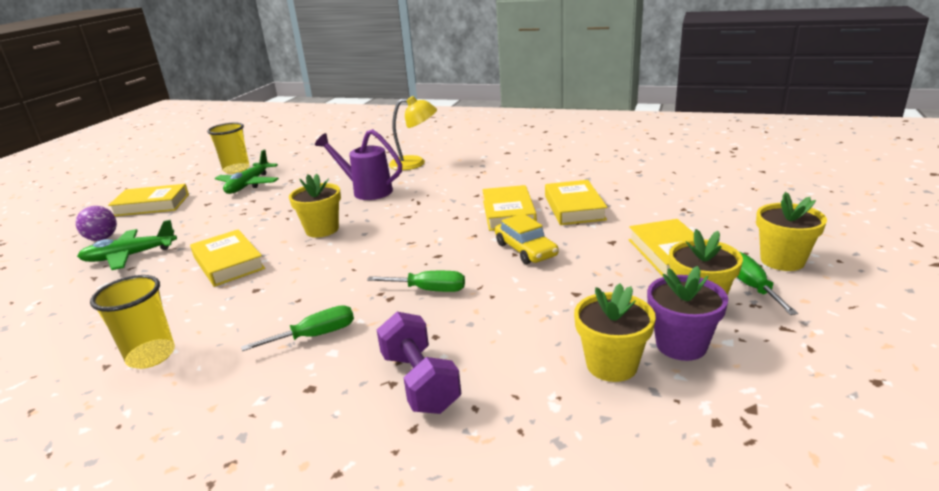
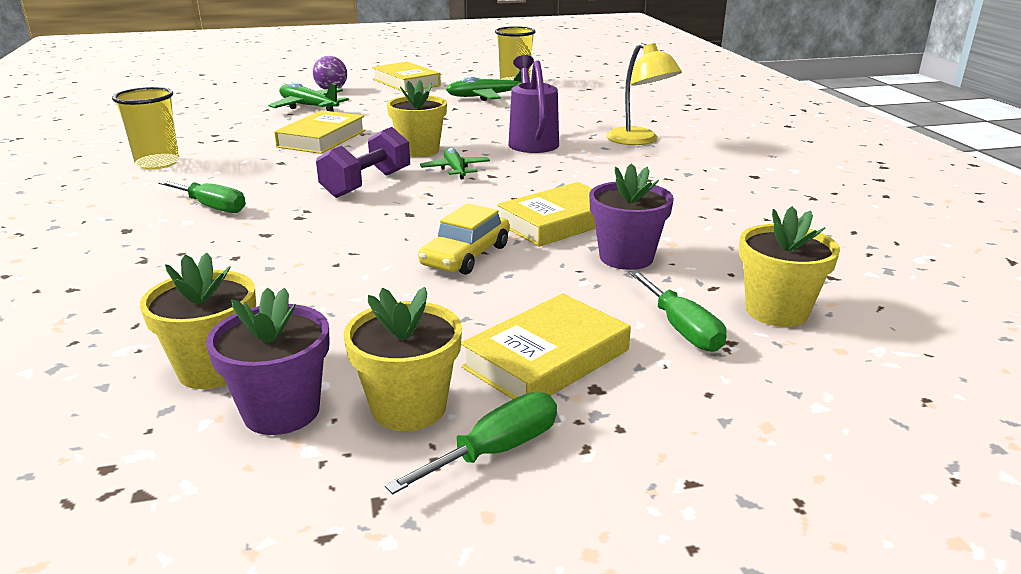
camera: 55 degrees right, 0 degrees up
(380, 225) = (455, 170): none -> green plane
(420, 382) = (148, 272): purple dumbbell -> purple dumbbell (367, 184)
(429, 290) = (327, 230): green screwdriver -> green screwdriver (681, 329)
(574, 208) = (626, 257): yellow book -> purple flower pot
(782, 260) = (624, 472): yellow flower pot -> yellow flower pot (776, 311)

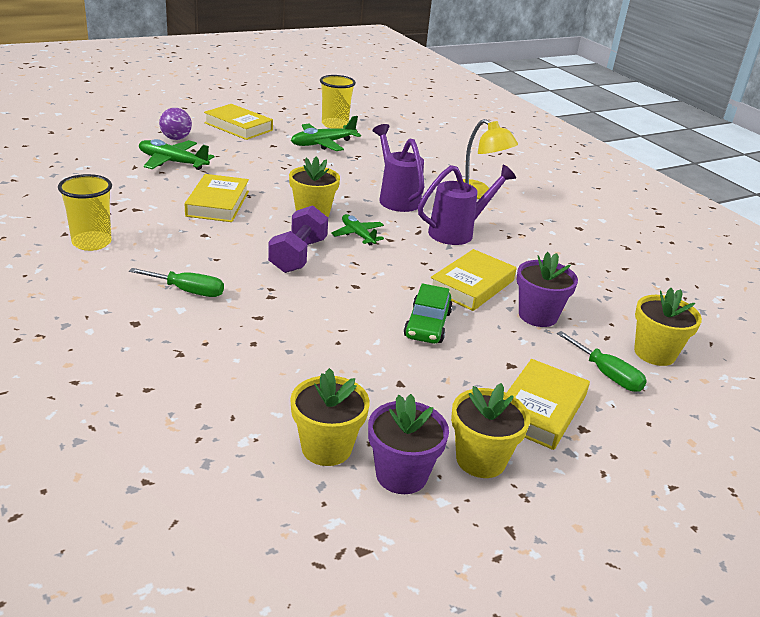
camera: 20 degrees left, 5 degrees up
(466, 255) = (427, 324): yellow car -> green car
(496, 451) = (554, 483): green screwdriver -> none
(583, 173) = (458, 232): none -> purple watering can

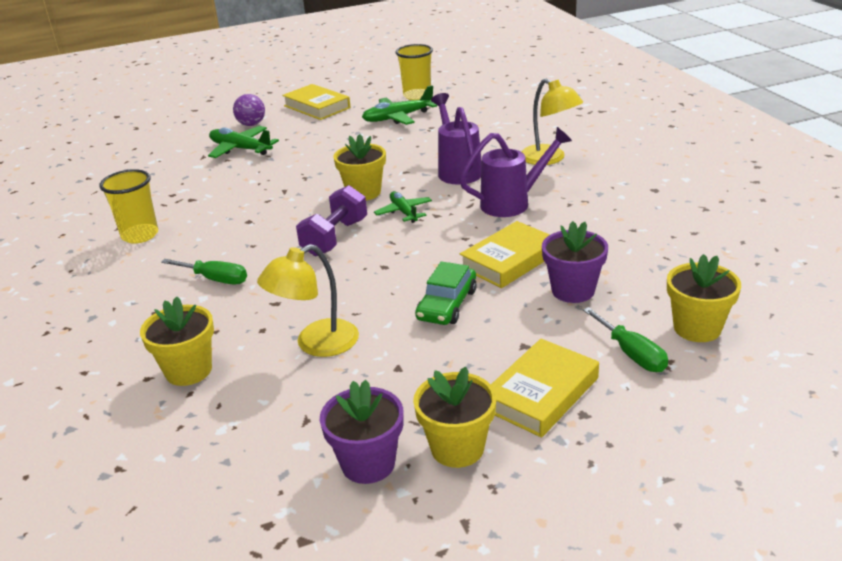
camera: 15 degrees right, 0 degrees up
(217, 203) = (271, 188): yellow book -> none
(313, 359) = (316, 344): none -> yellow lamp
(326, 448) = (300, 435): yellow flower pot -> yellow flower pot (188, 371)

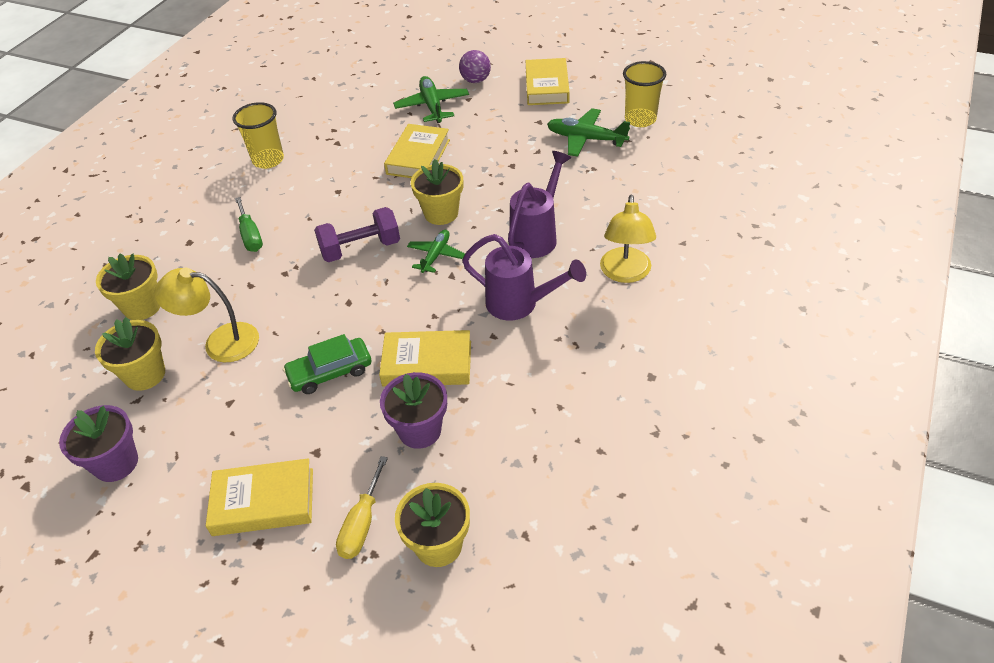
camera: 45 degrees right, 15 degrees up
(283, 176) = (418, 157): none -> yellow book
(457, 448) = (165, 497): yellow flower pot -> yellow flower pot (145, 375)
(631, 354) = (362, 524): green screwdriver -> yellow screwdriver

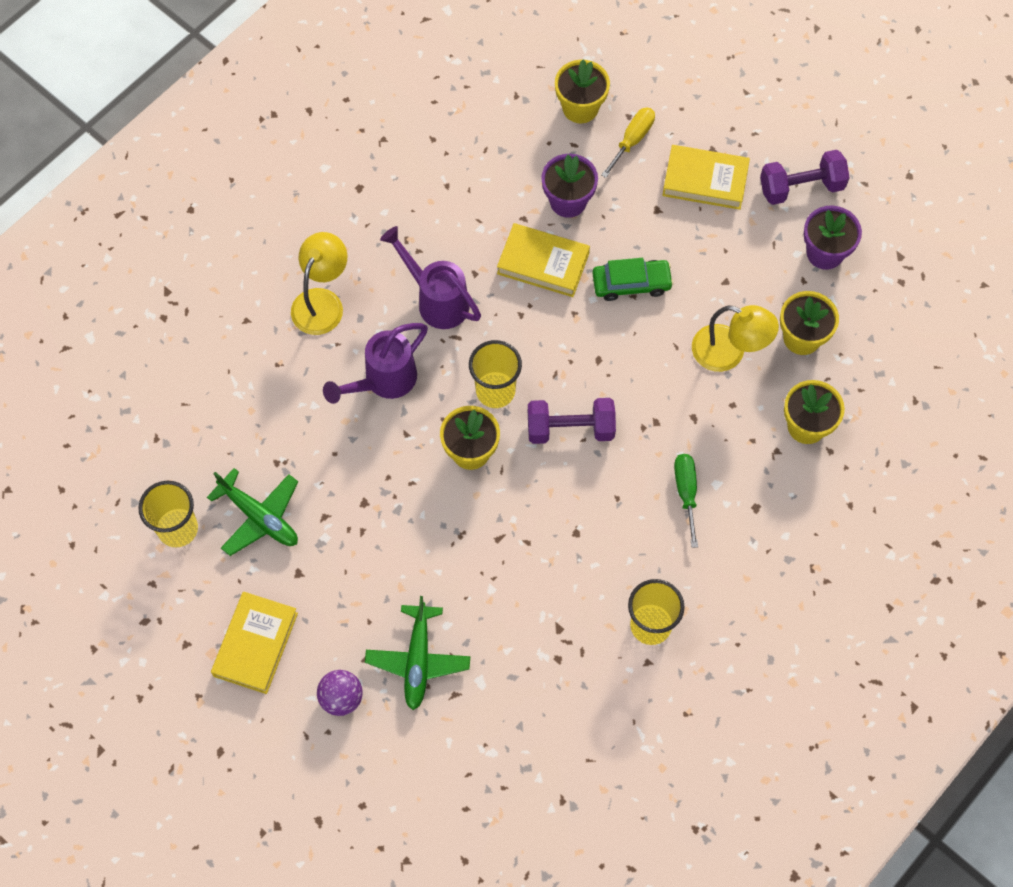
camera: 165 degrees left, 20 degrees up
(142, 530) = (801, 187): none -> purple dumbbell
(418, 157) = (467, 560): yellow book -> none
(436, 255) = (495, 391): green plane -> yellow cup

